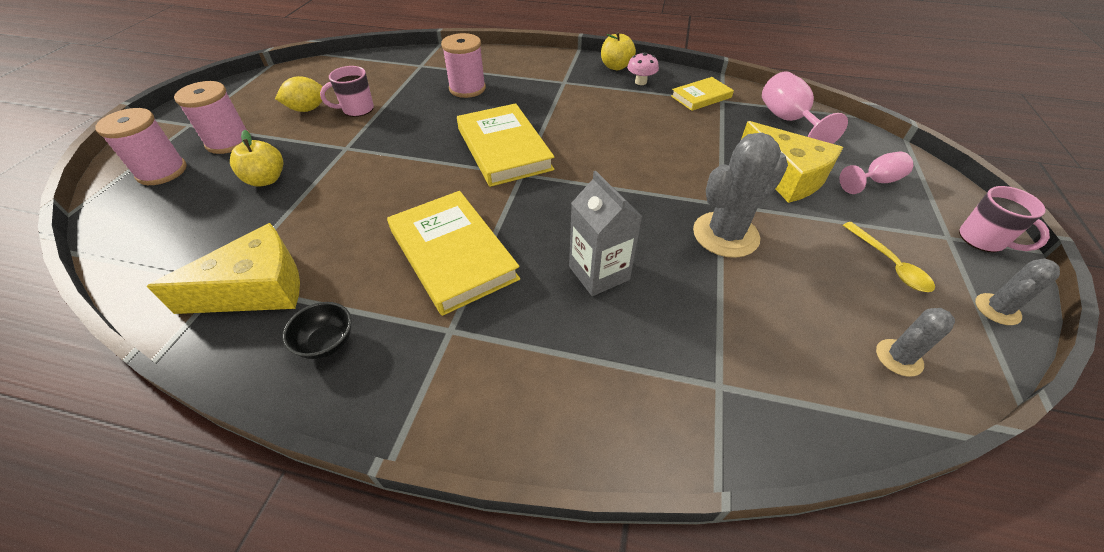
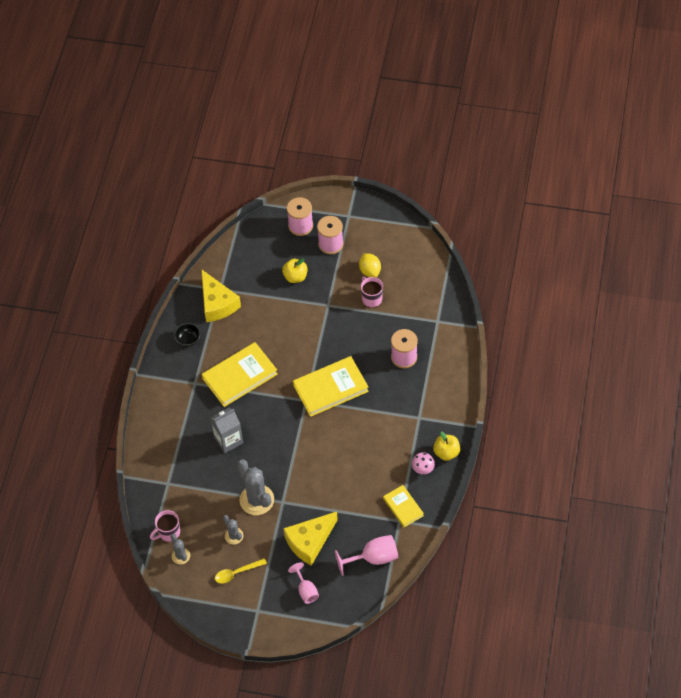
camera: 90 degrees right, 10 degrees up
(982, 240) = (256, 627): pink mug -> pink mug (168, 532)
(997, 309) = (207, 609): grey cactus -> grey cactus (234, 536)

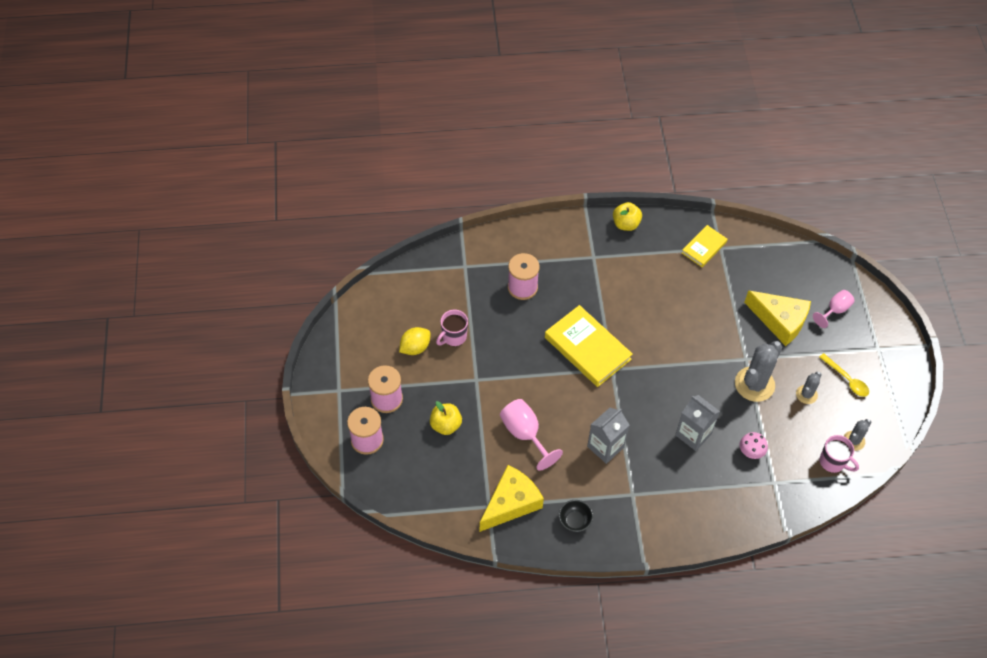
camera: 110 degrees left, 0 degrees up
(240, 376) = (605, 447): yellow book -> grey carton
(373, 558) = (771, 260): pink goblet -> pink goblet (525, 434)
(423, 468) = (653, 240): pink mushroom -> pink mushroom (751, 451)

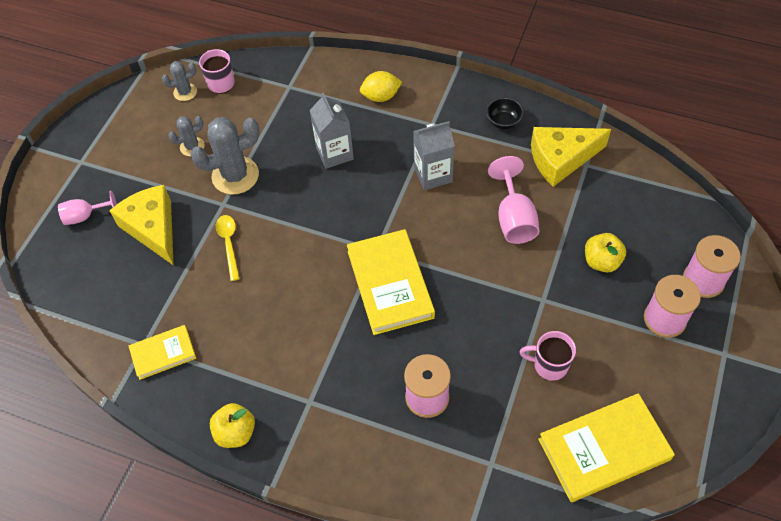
camera: 150 degrees left, 0 degrees up
(400, 300) = (604, 449): none -> yellow book
(415, 348) = (605, 371): yellow lemon -> yellow lemon (381, 96)
(453, 337) = (549, 365): pink mug -> pink mug turned 150 degrees counterclockwise
(751, 451) = (289, 118): pink mushroom -> none
(846, 379) = (140, 145): yellow spoon -> yellow spoon (229, 244)

